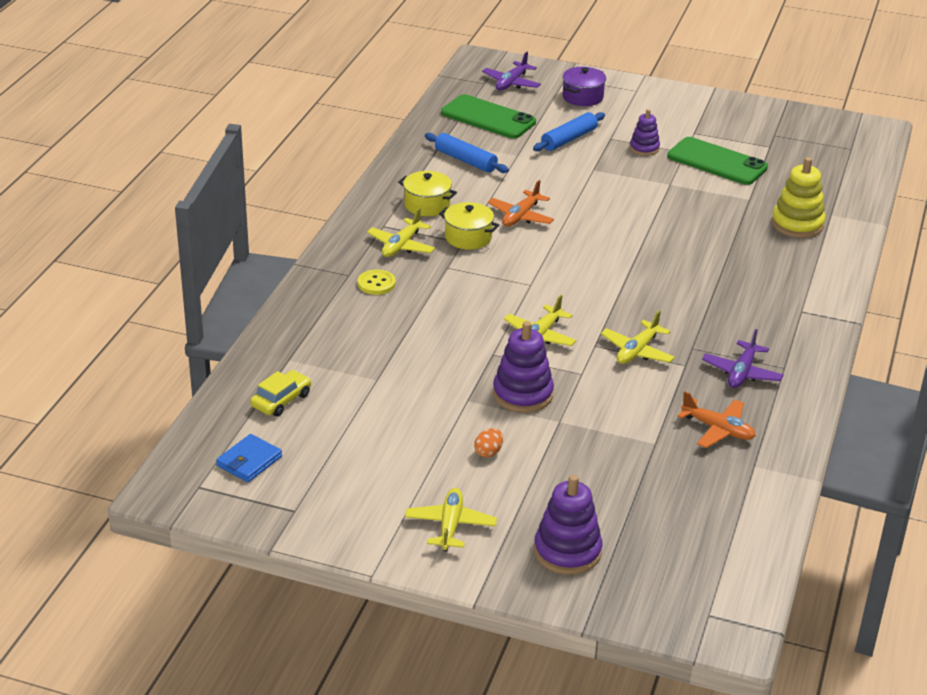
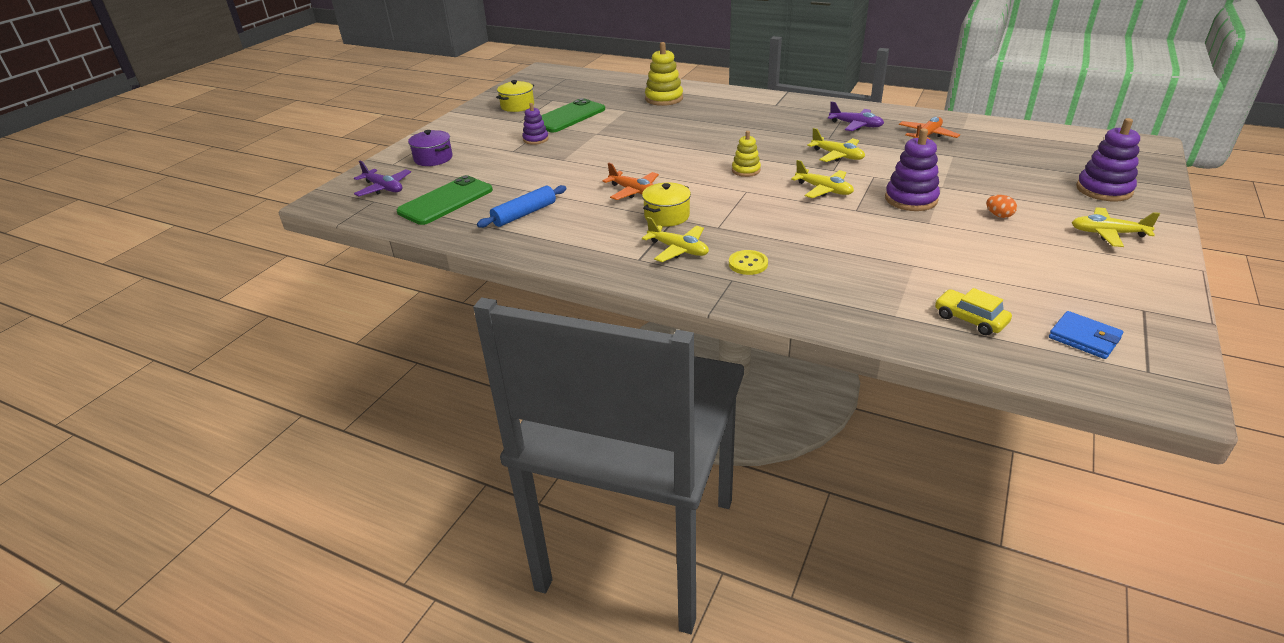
camera: 80 degrees left, 0 degrees up
(427, 205) = (603, 235): yellow pot -> yellow pot (517, 106)
(569, 139) = (506, 167): blue rolling pin -> none
(583, 285) = (746, 170): none -> yellow stacking toy

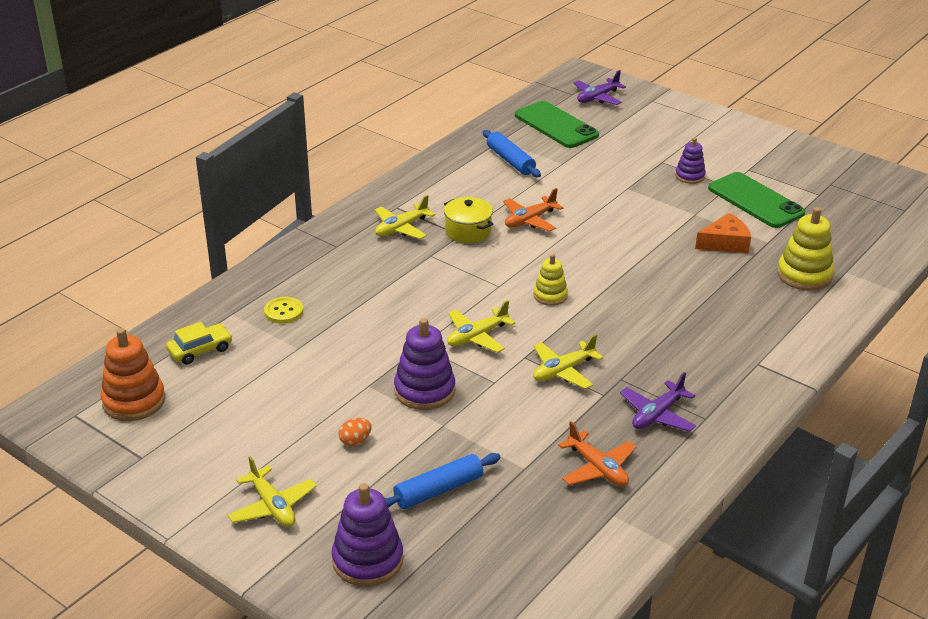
camera: 100 degrees right, 0 degrees up
(433, 158) = (658, 120): purple pot -> none
(517, 106) = (801, 170): yellow pot -> none
(634, 121) = (725, 243): none -> orange cheese
(748, 264) = (356, 259): yellow button -> yellow button (283, 311)
(1009, 178) = (438, 490): none -> blue rolling pin
(1084, 338) = (134, 401): blue wallet -> orange stacking toy
(1107, 233) = (272, 506): yellow plane -> yellow plane turned 120 degrees clockwise

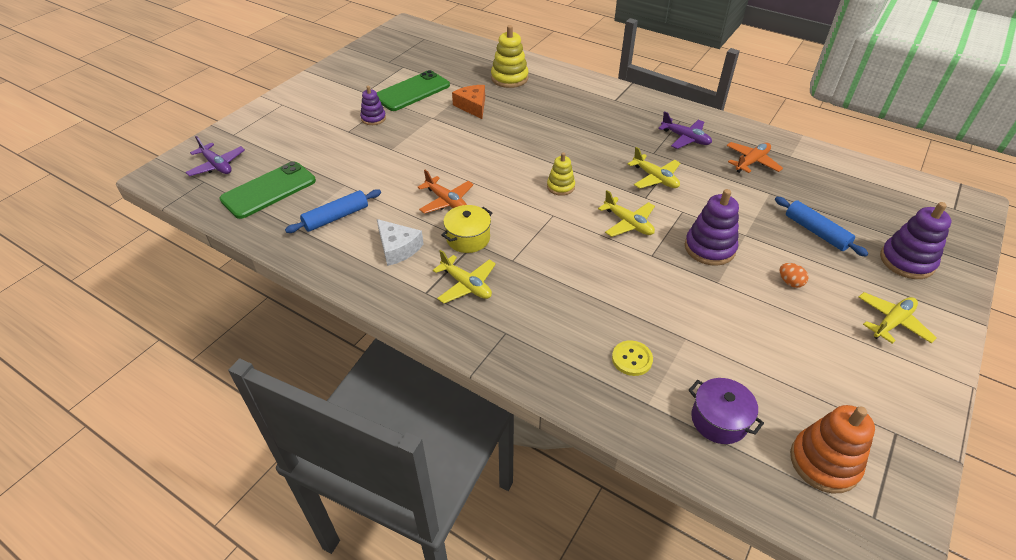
camera: 95 degrees left, 10 degrees up
(200, 350) = (719, 420): yellow car -> purple pot
(460, 193) = (398, 248): none -> white cheese

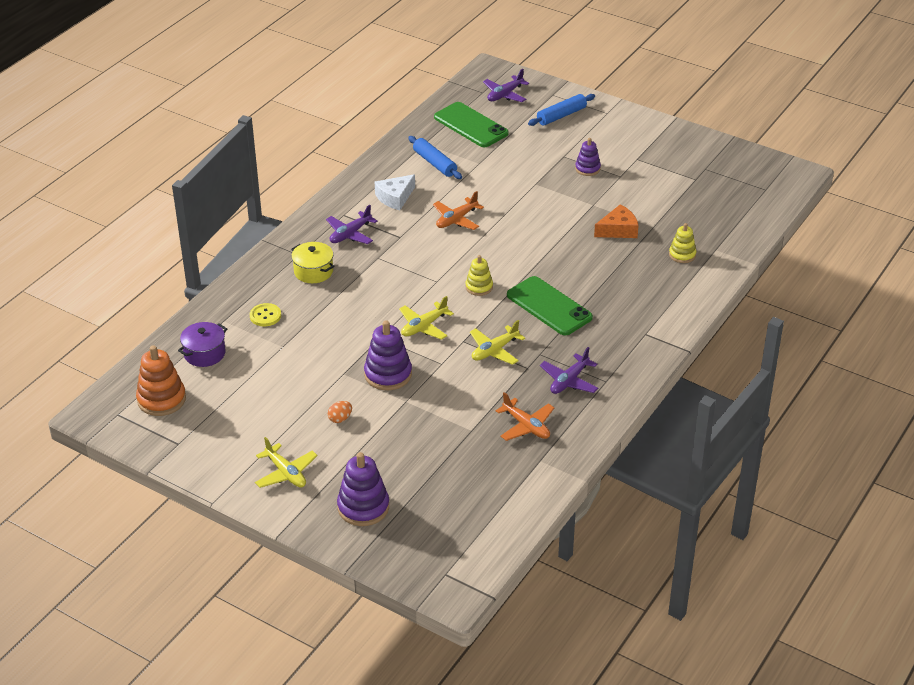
camera: 90 degrees right, 5 degrees down
(412, 91) = (643, 189): green phone -> green phone (549, 306)
(466, 285) = (350, 234): yellow plane -> purple plane
(468, 238) = (406, 233): yellow pot -> yellow pot (313, 271)
(509, 78) = (682, 255): yellow stacking toy -> yellow stacking toy, size x0.61
(816, 232) = (408, 451): blue rolling pin -> blue rolling pin (561, 115)

